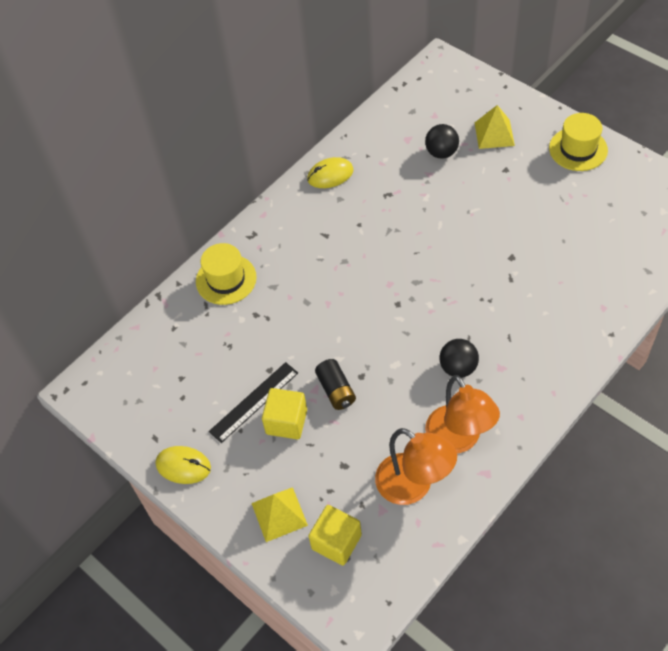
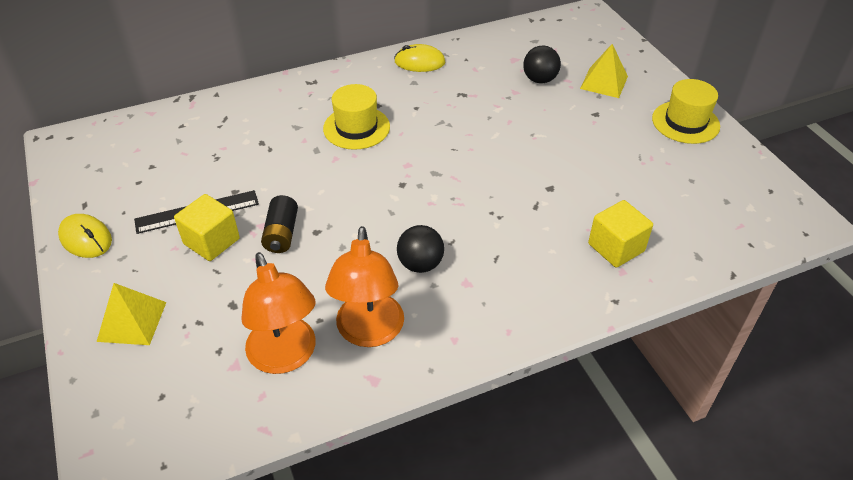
camera: 20 degrees right, 10 degrees down
(226, 279) = (259, 106): yellow hat -> yellow hat (356, 128)
(336, 542) = (163, 375): yellow cube -> yellow cube (616, 247)

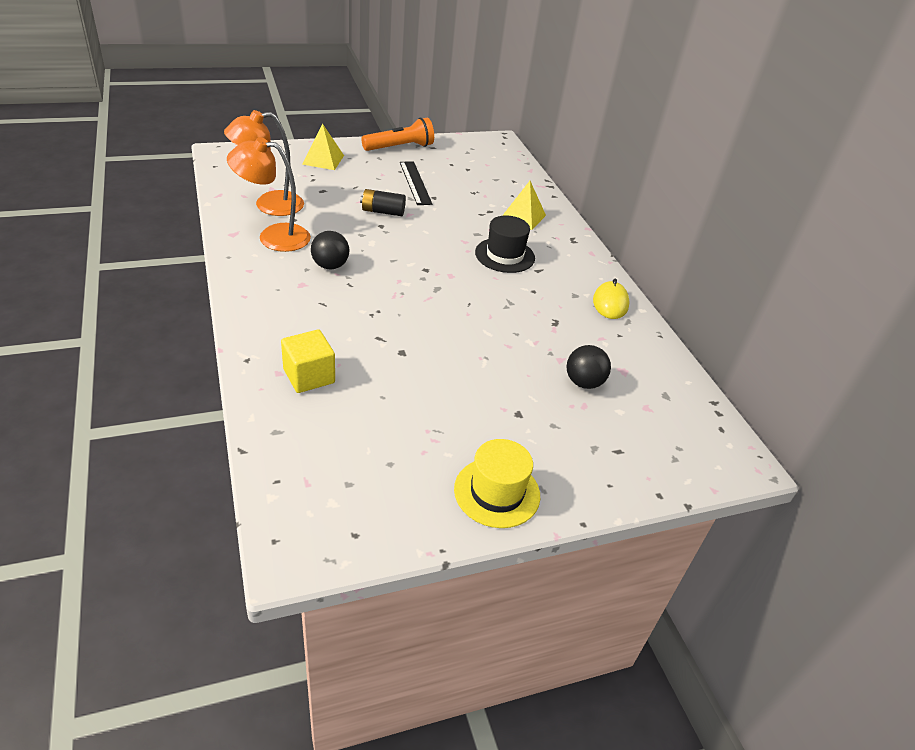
camera: 90 degrees right, 5 degrees down
(86, 238) = (400, 147): yellow mouse -> orange flashlight
(211, 241) = (384, 186): yellow cube -> none
(356, 128) = (505, 255): yellow hat -> black hat
(604, 82) = (581, 436): yellow pyramid -> yellow pyramid (523, 216)

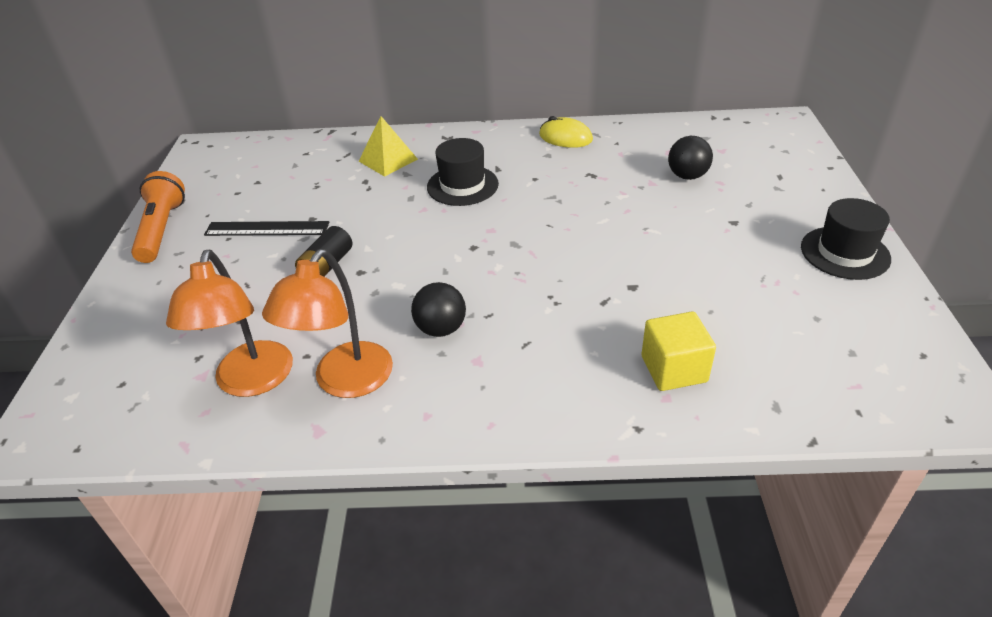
camera: 65 degrees left, 0 degrees up
(323, 160) = (146, 309): yellow pyramid -> none
(497, 492) = (845, 253): yellow hat -> black hat

